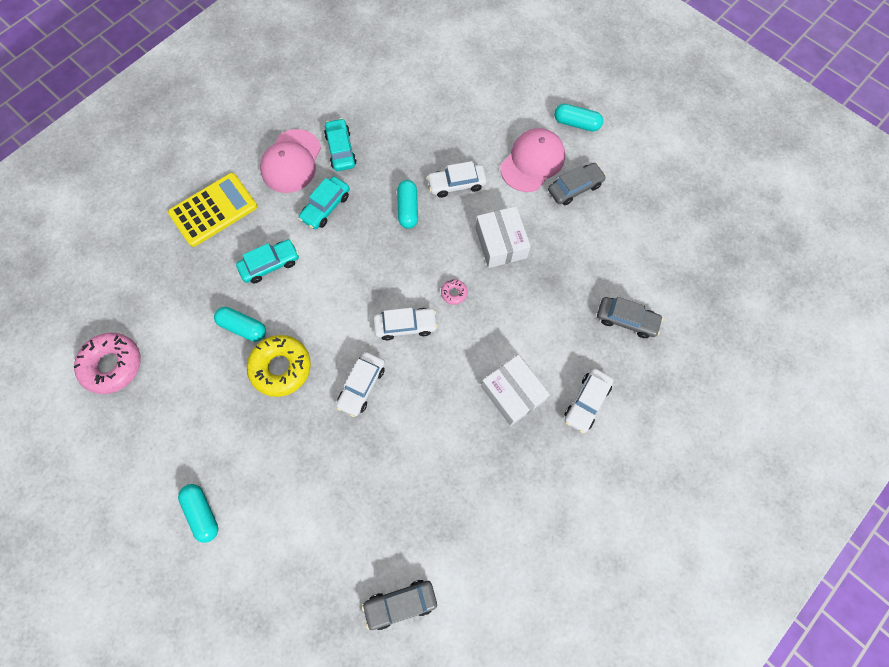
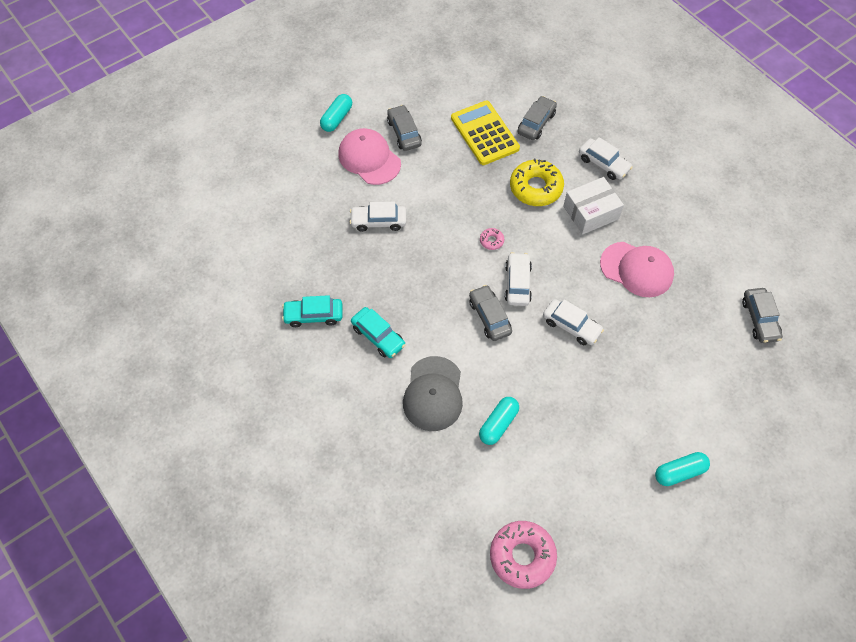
camera: 80 degrees left, 10 degrees down
(213, 210) = (357, 445): yellow calculator -> yellow calculator (484, 133)
(270, 264) = (433, 394): turquoise car -> grey cap
(281, 367) = (545, 393): yellow donut -> yellow donut (536, 188)
(291, 161) = (315, 363): pink cap -> pink cap (637, 269)
(361, 303) = (489, 317): none -> grey car
(408, 209) = (396, 265): turquoise capsule -> none
(456, 184) = (378, 221): white car -> white car turned 90 degrees clockwise
(501, 243) = (448, 197): white box -> none

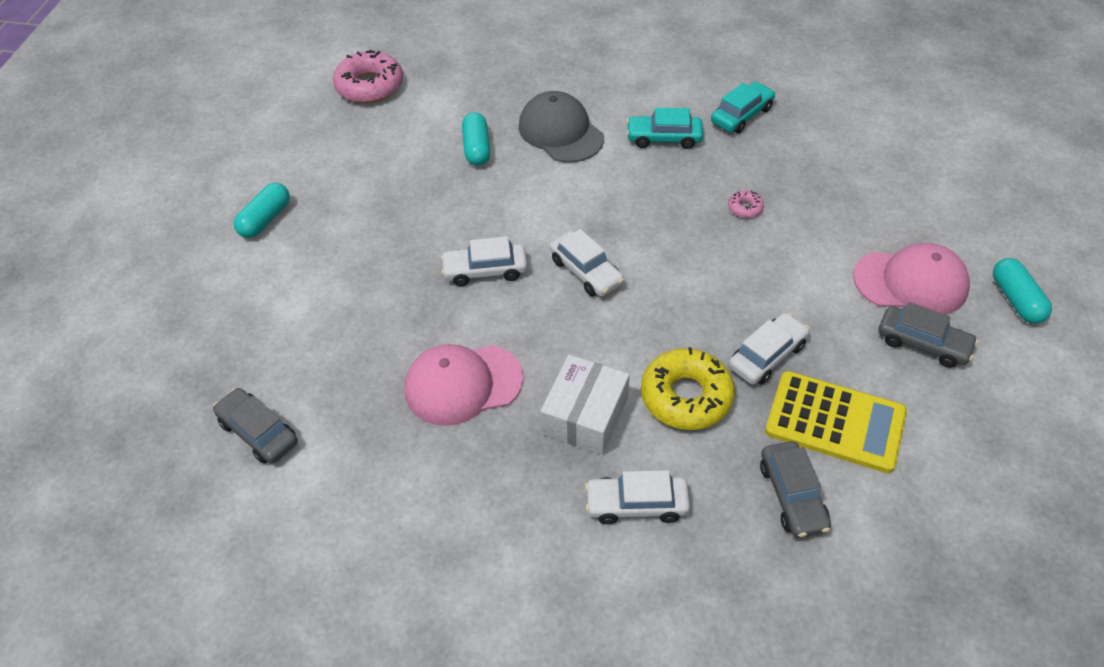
camera: 140 degrees right, 10 degrees down
(378, 221) = (803, 227): white car -> white car (767, 356)
(489, 317) = (579, 222): grey car -> none
(491, 241) = (663, 294): pink donut -> pink donut (745, 208)

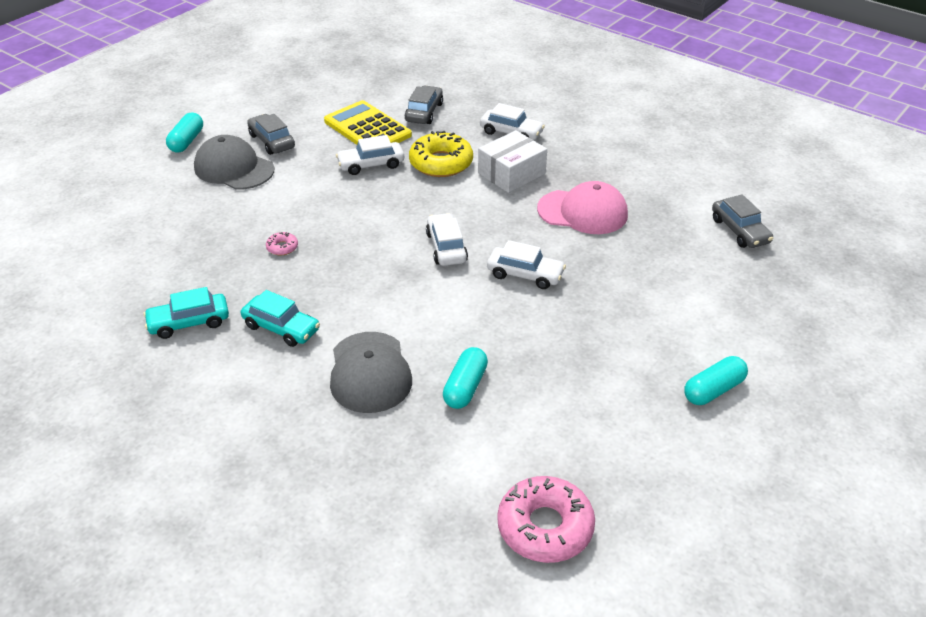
camera: 155 degrees left, 10 degrees down
(910, 282) = (234, 168): pink cap -> grey cap

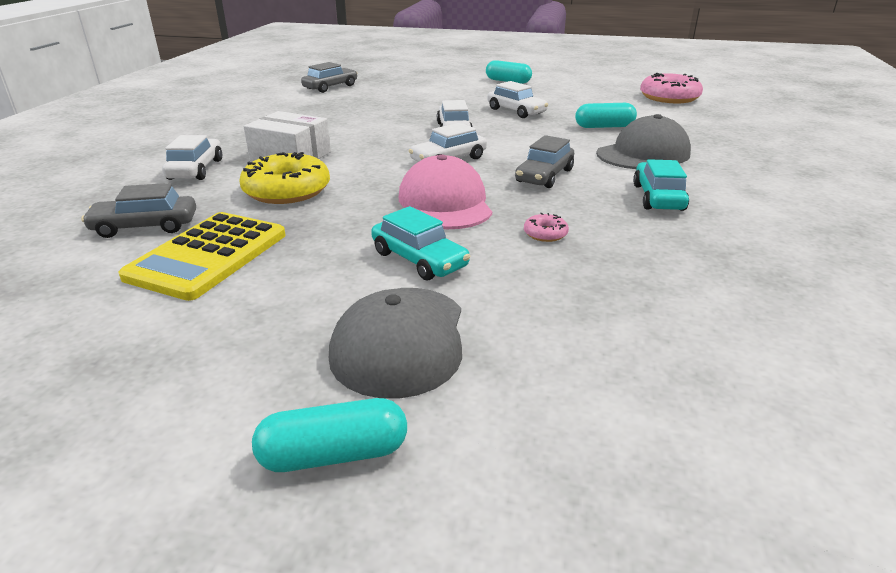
camera: 115 degrees left, 10 degrees down
(189, 322) = (734, 245): turquoise car -> turquoise car (419, 259)
(272, 141) = (284, 332): grey car -> grey car (544, 176)
(371, 164) = (315, 228): white car -> white car (516, 111)
(582, 212) = (342, 125): pink cap -> pink cap (445, 203)

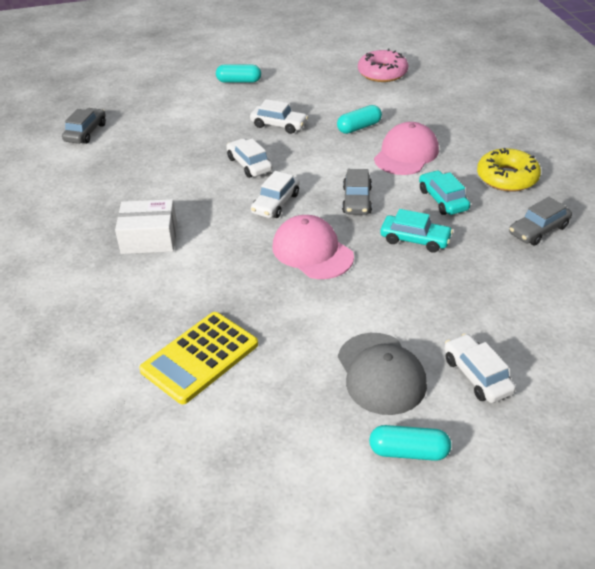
camera: 25 degrees left, 10 degrees up
(145, 226) = (121, 349): grey car -> grey car (538, 230)
(196, 169) = (87, 278): white car -> white car (477, 375)
(208, 256) = (200, 357): yellow calculator -> yellow calculator turned 45 degrees clockwise
(287, 190) = (187, 277): yellow donut -> yellow donut (507, 177)
(334, 454) = (409, 452): turquoise capsule -> turquoise capsule turned 45 degrees clockwise
(419, 259) = (339, 310): turquoise car -> turquoise car (415, 240)
(545, 234) = (397, 259): pink donut -> none
(643, 154) = (406, 154): grey cap -> pink cap

